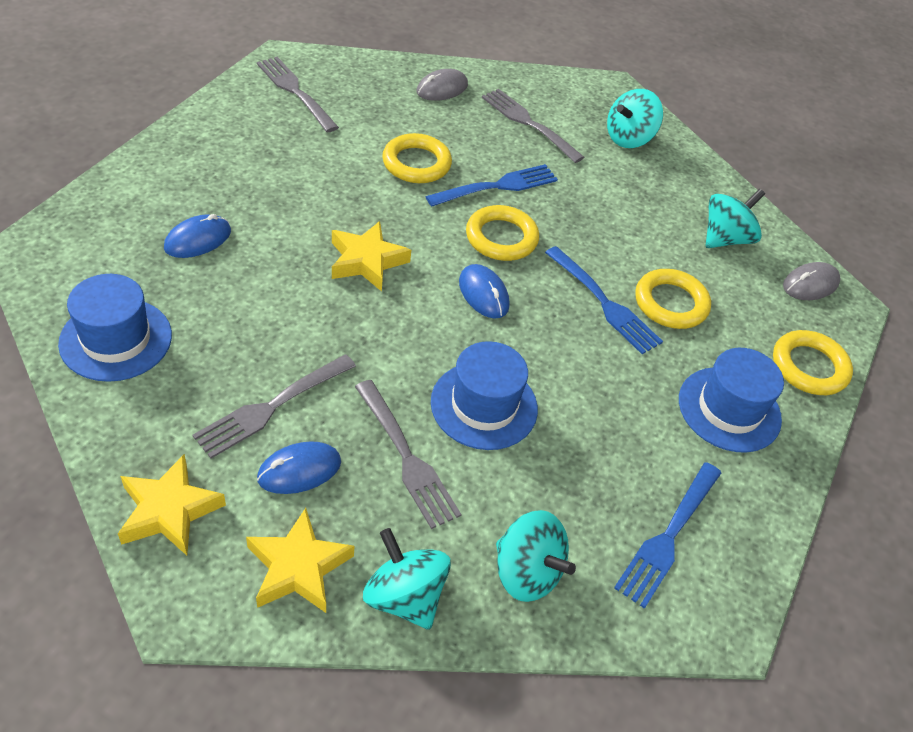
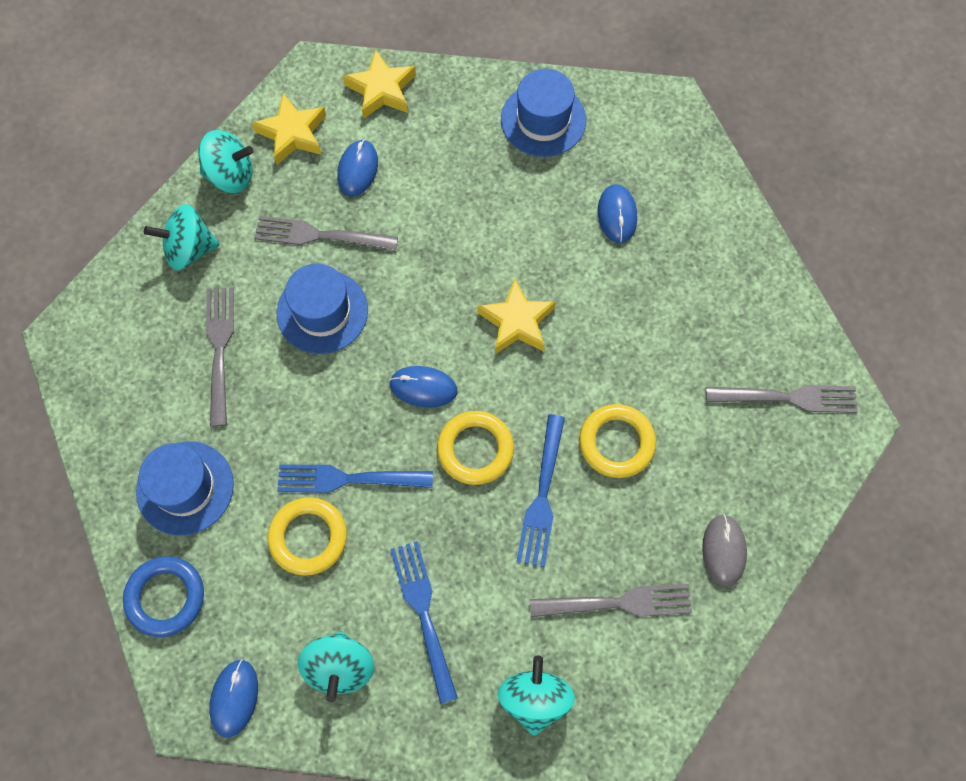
camera: 135 degrees right, 20 degrees up
(273, 406) = (419, 181): grey fork -> grey fork (220, 350)
(668, 535) = (139, 353): blue fork -> blue fork (424, 615)
(809, 367) = (165, 597): yellow ring -> blue ring
(810, 284) = (234, 698): grey mouse -> blue mouse

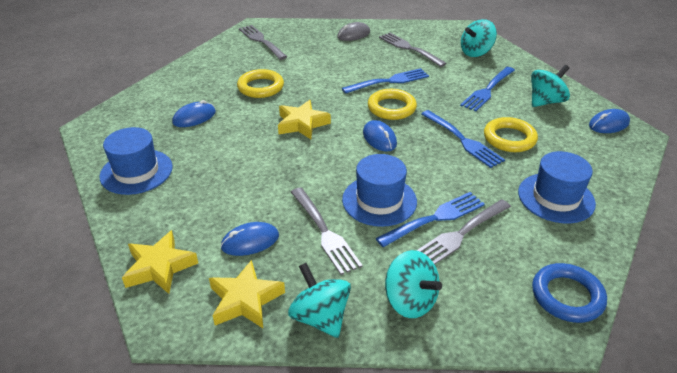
camera: 125 degrees left, 30 degrees down
(165, 597) = (613, 171): blue ring -> blue ring (567, 296)
(257, 342) = (434, 219): none -> blue fork
(616, 443) = (336, 72): yellow ring -> yellow ring (260, 87)

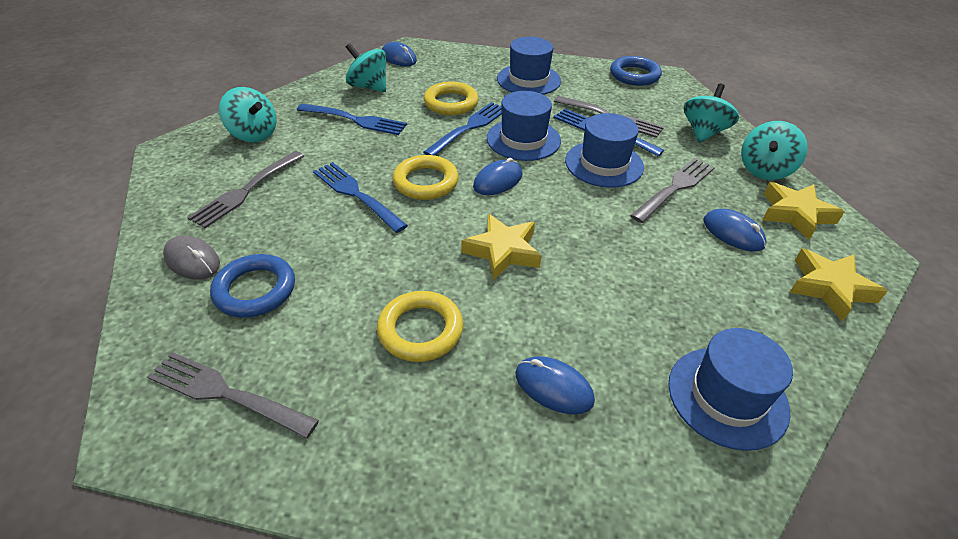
camera: 110 degrees left, 5 degrees up
(262, 41) = (227, 394): grey fork -> grey fork turned 75 degrees clockwise
(321, 48) = (255, 290): none -> blue ring
(434, 165) = (523, 139): none -> blue hat

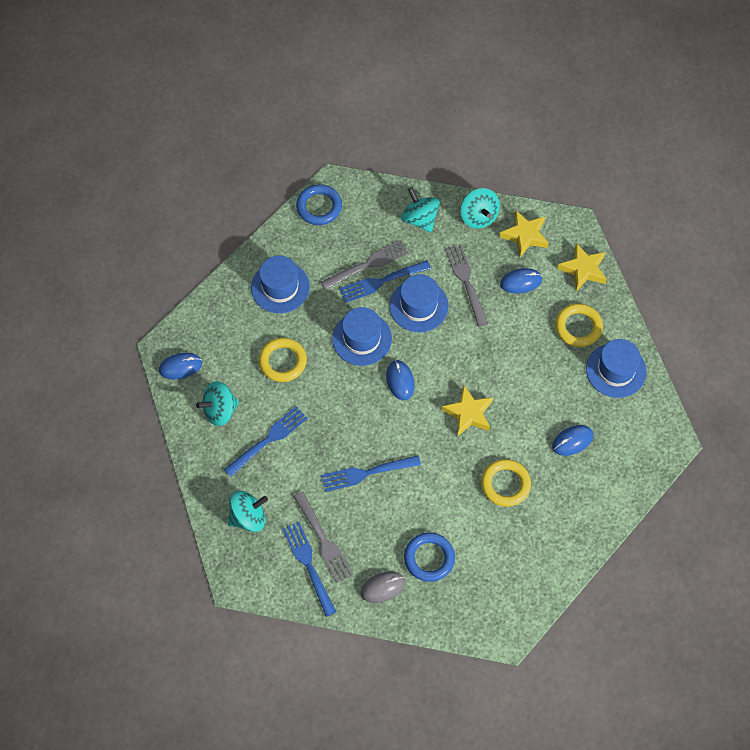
camera: 60 degrees left, 20 degrees up
(227, 394) = (500, 589): grey fork -> none
(426, 182) = (376, 425): yellow ring -> yellow ring (578, 327)
(469, 128) = (326, 367): blue fork -> blue fork (309, 565)

